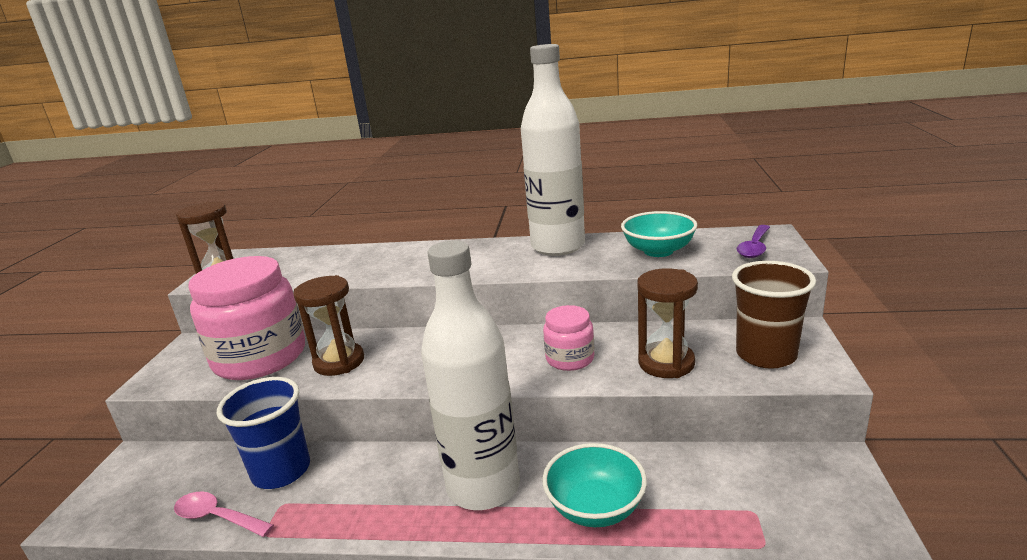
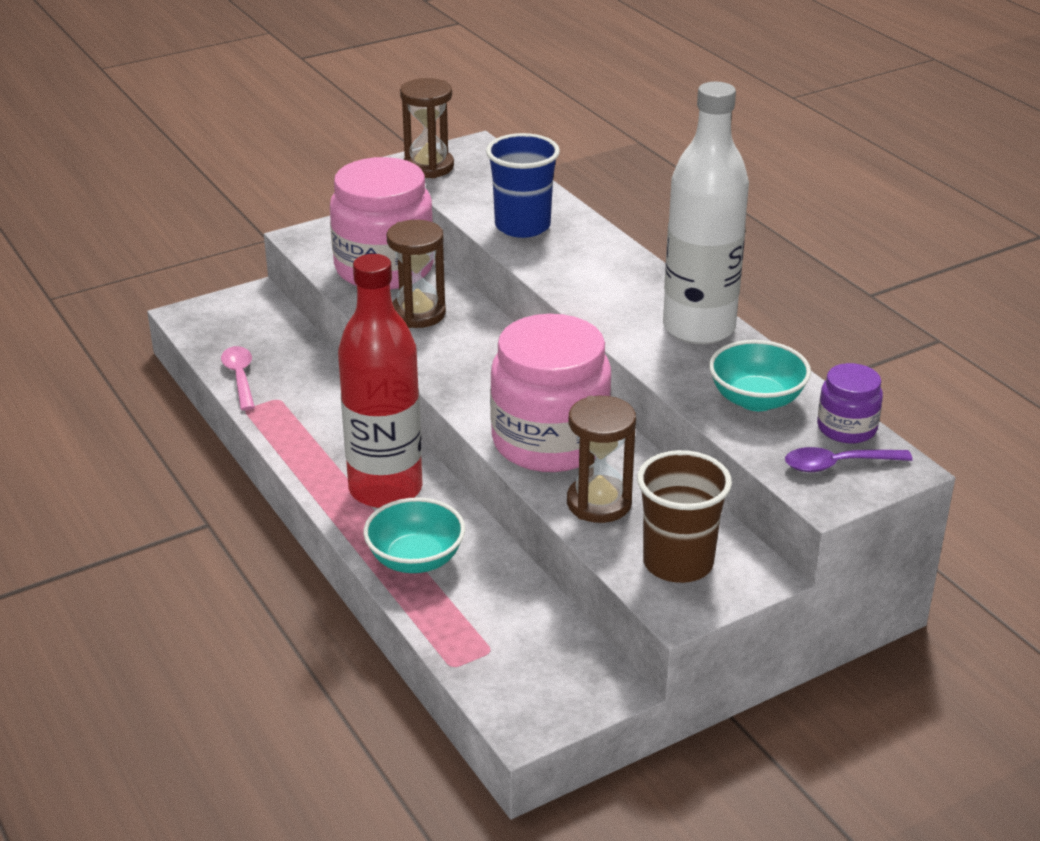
camera: 50 degrees right, 10 degrees up
(281, 471) = (309, 376): blue cup -> blue cup (522, 226)
(483, 487) = (385, 489): white bottle -> red bottle
(570, 359) = (550, 441): pink jar -> pink jar, size x2.06
(716, 236) = (846, 428): none -> purple jar

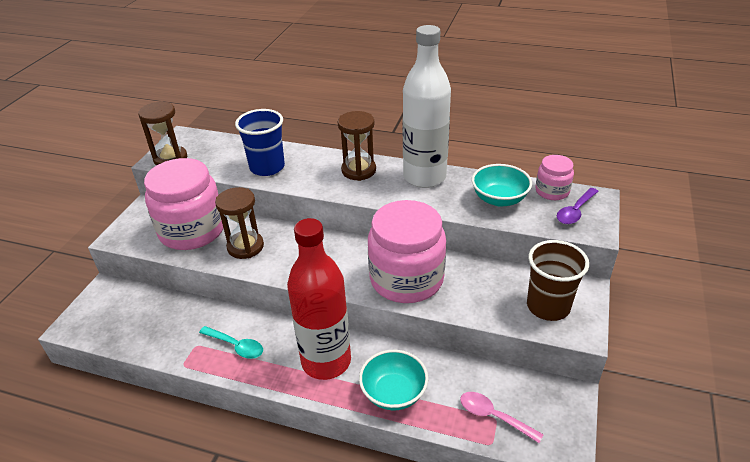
camera: 40 degrees left, 5 degrees up
(240, 377) = (155, 346): pink spoon -> pink spoon (493, 416)
(315, 422) = (236, 346): none -> turquoise spoon
(599, 503) = (473, 298): brown hourglass -> brown hourglass (358, 170)
(846, 428) = (552, 191): purple jar -> pink jar

